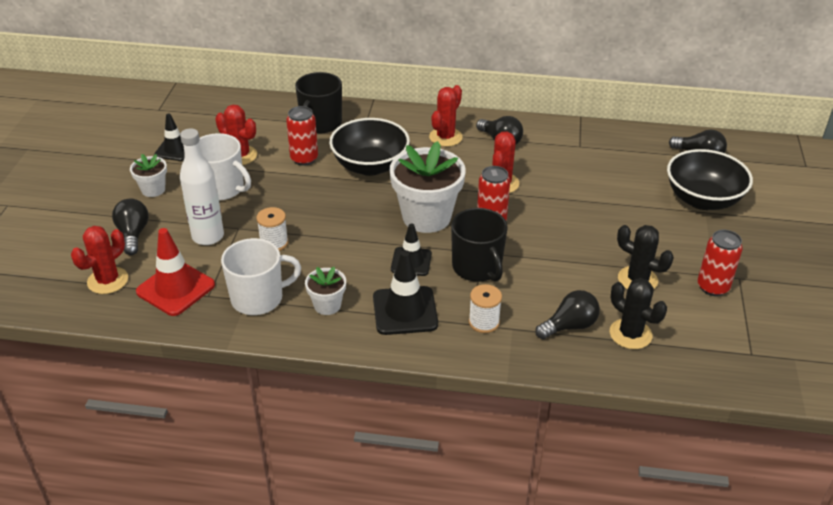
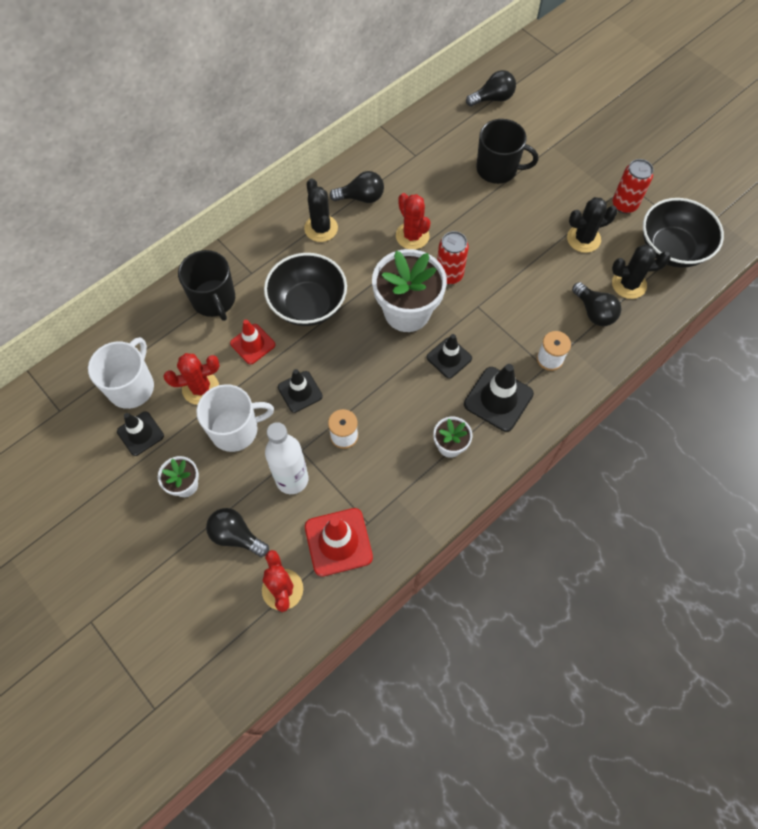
camera: 50 degrees left, 25 degrees up
(258, 298) = (402, 488): white mug -> white mug (132, 387)
(288, 201) = (300, 392): none -> black traffic cone
(304, 159) = (252, 344): red can -> red traffic cone
(445, 137) = (321, 228): red cactus -> black cactus
(477, 267) = (491, 321): black mug -> black mug (497, 169)
(569, 326) = (594, 312): black light bulb -> black light bulb turned 135 degrees clockwise
(702, 199) = (539, 137): black bowl -> black bowl (672, 249)

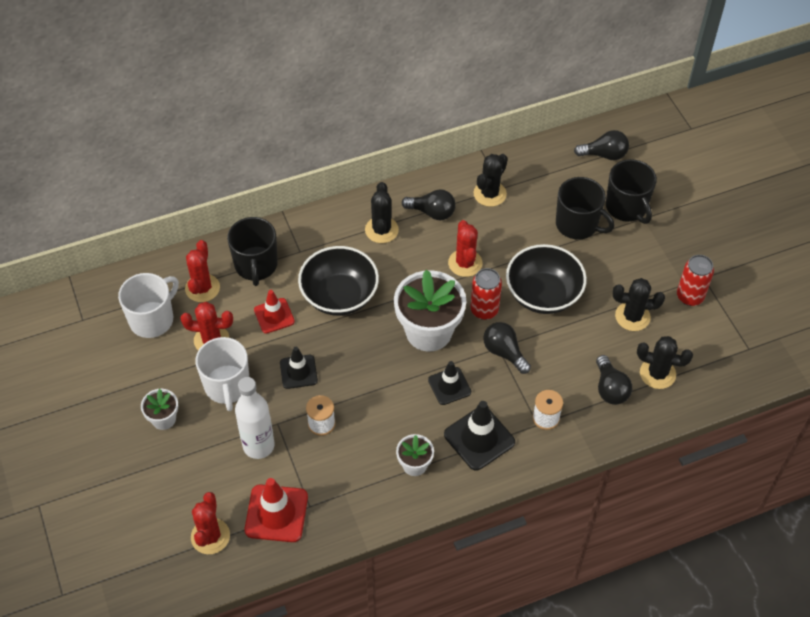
camera: 20 degrees right, 10 degrees down
(140, 433) = (143, 362): black traffic cone -> none
(170, 339) = (202, 288): none -> red cactus
(235, 430) = (227, 386): white mug -> white mug turned 75 degrees clockwise
(236, 536) = (189, 477): black light bulb -> black light bulb (504, 352)
(406, 164) = (490, 194): none -> black cactus
(534, 140) = (627, 207): none -> black mug
(672, 249) = (718, 353): black bowl -> black bowl (543, 294)

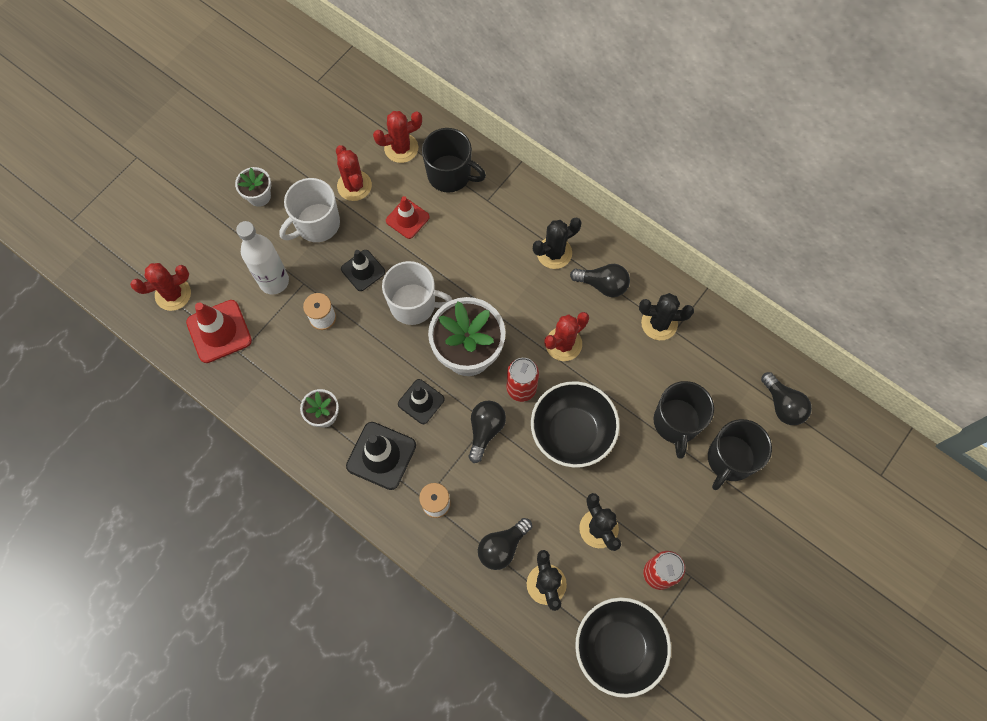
camera: 60 degrees right, 15 degrees up
(152, 319) = (348, 130): white mug -> white mug (414, 304)
(256, 265) = (450, 175): black mug -> black mug turned 120 degrees counterclockwise
(339, 296) = (460, 259): black bowl -> black bowl (618, 647)
(432, 212) = (603, 284): black light bulb -> black light bulb turned 60 degrees counterclockwise

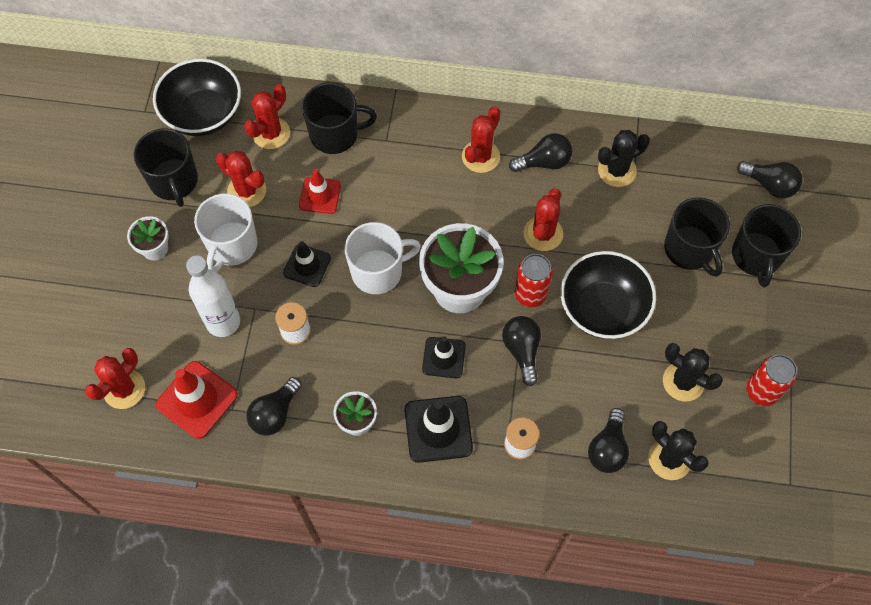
camera: 30 degrees left, 5 degrees down
(268, 374) = (275, 413): none -> black light bulb
(305, 150) = (174, 181): none -> black mug
(554, 253) = (480, 156): black cactus -> red cactus
(618, 647) = (770, 478): black bowl -> black bowl (203, 114)

